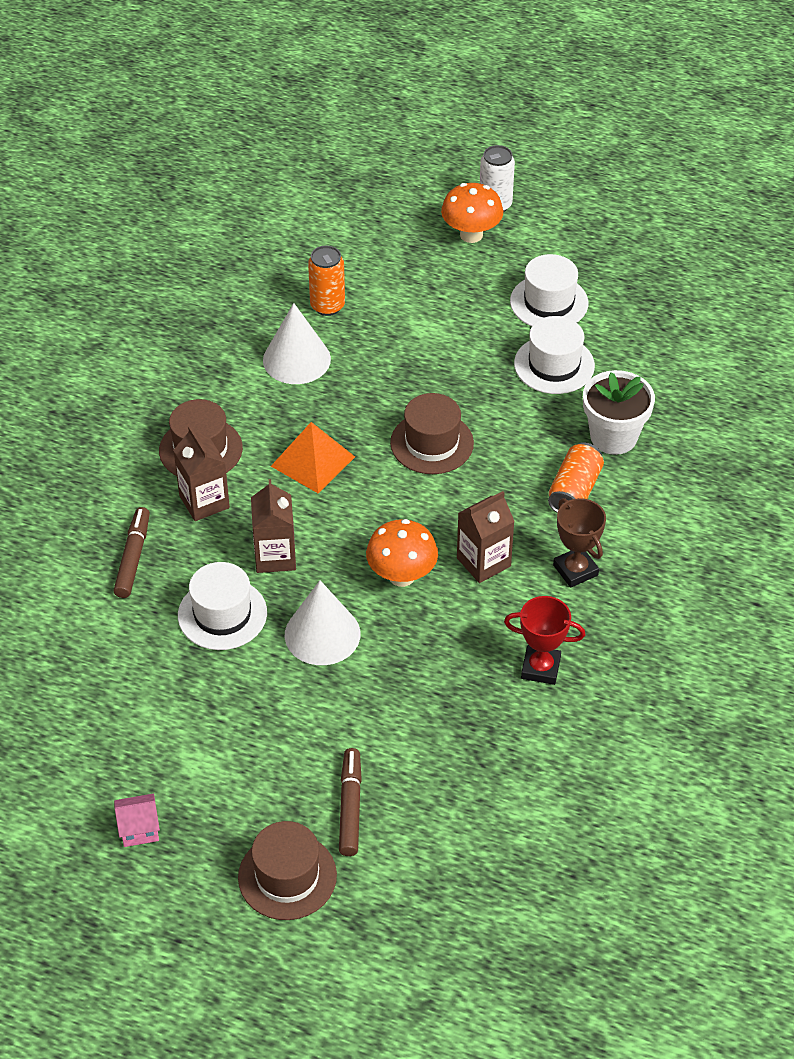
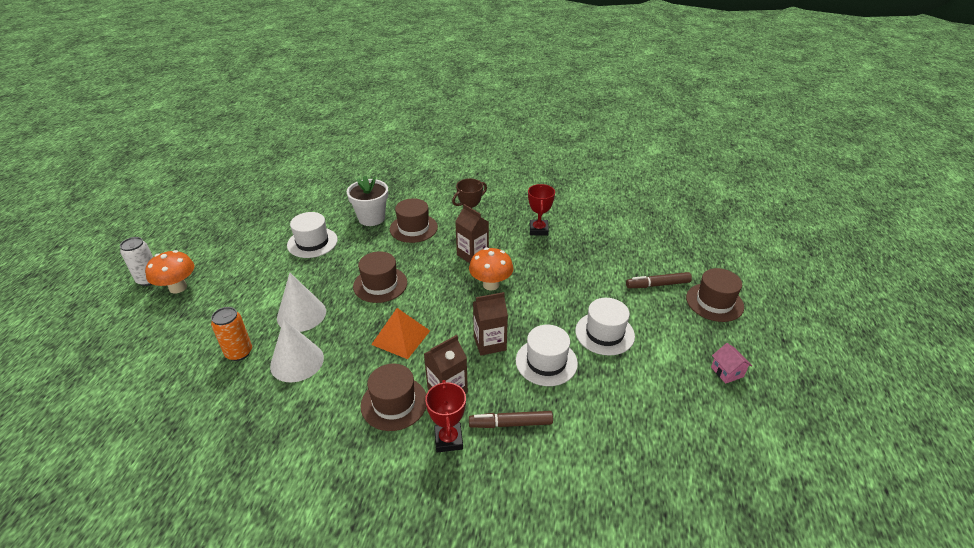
camera: 100 degrees left, 10 degrees down
(130, 496) = (448, 439): none -> red trophy
(322, 634) = (545, 312): white cone -> white cone (301, 314)
(549, 302) = (255, 248): white hat -> white hat (604, 333)
(574, 491) = (413, 228): orange can -> brown hat

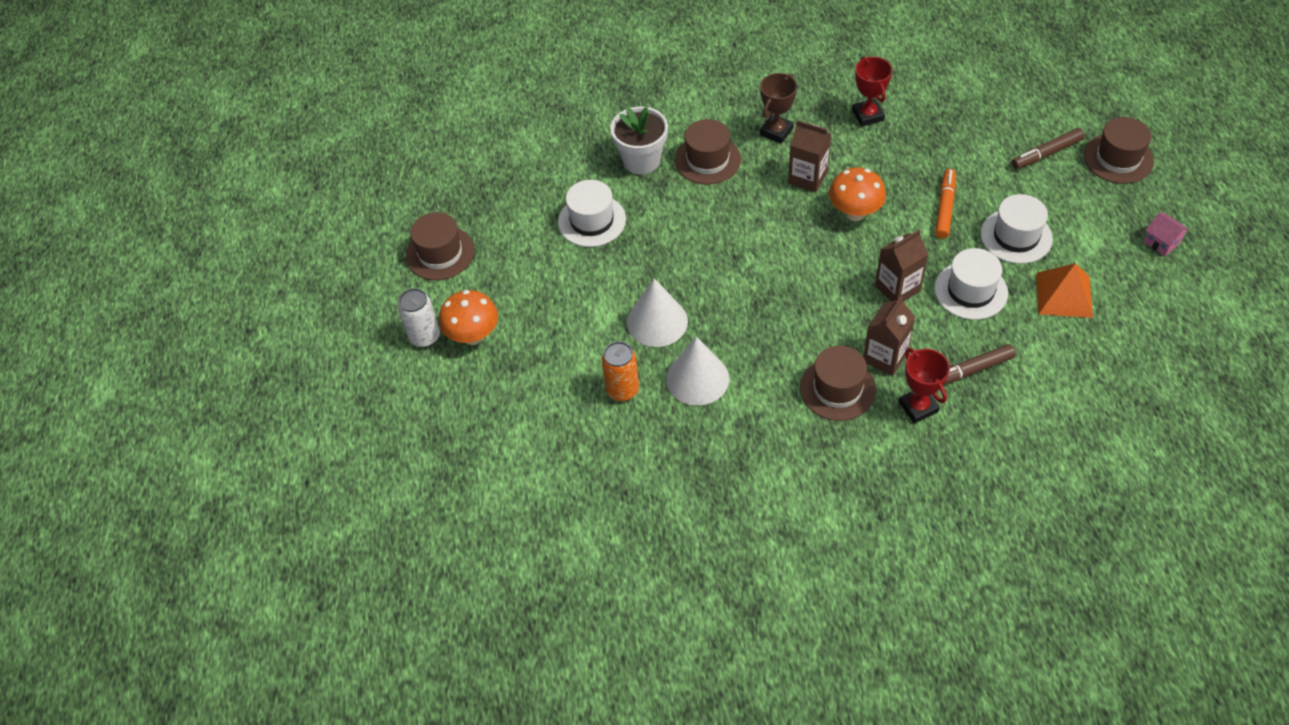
camera: 15 degrees left, 15 degrees up
(380, 284) = (722, 253): brown hat -> brown hat (440, 253)
(400, 337) = (794, 313): orange pyramid -> orange pyramid (1064, 295)
(559, 299) = (945, 208): none -> orange marker

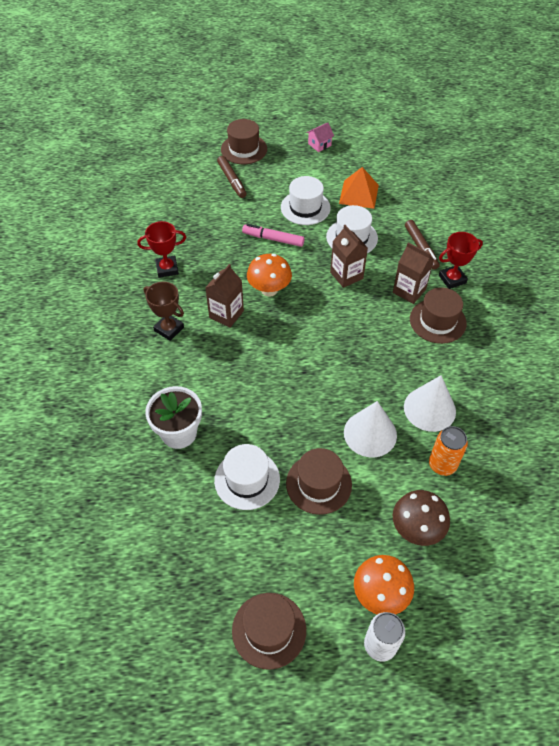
camera: 90 degrees left, 0 degrees up
(543, 365) = (416, 529): none -> brown mushroom
(707, 160) = (190, 381): brown hat -> brown hat (318, 484)
(945, 208) = (273, 239): orange marker -> pink marker

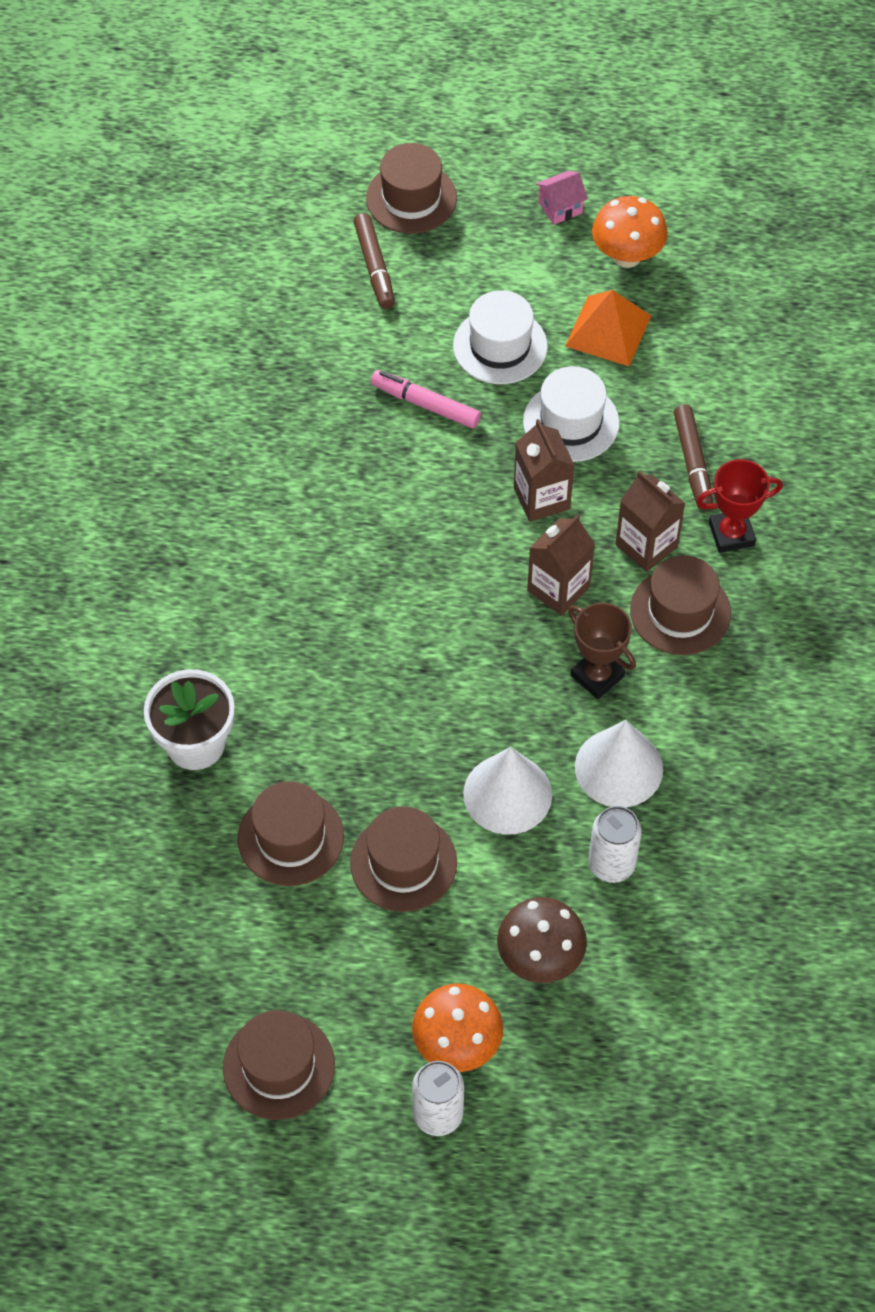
camera: 10 degrees right, 5 degrees up
(167, 269) = (223, 438): red trophy -> none
(169, 329) = (208, 556): brown trophy -> brown trophy (597, 676)
(226, 314) = (312, 543): brown carton -> brown carton (558, 589)
(247, 479) = (290, 837): white hat -> brown hat
(269, 290) = (397, 507): orange mushroom -> orange mushroom (627, 256)
(442, 465) = (611, 864): orange can -> white can

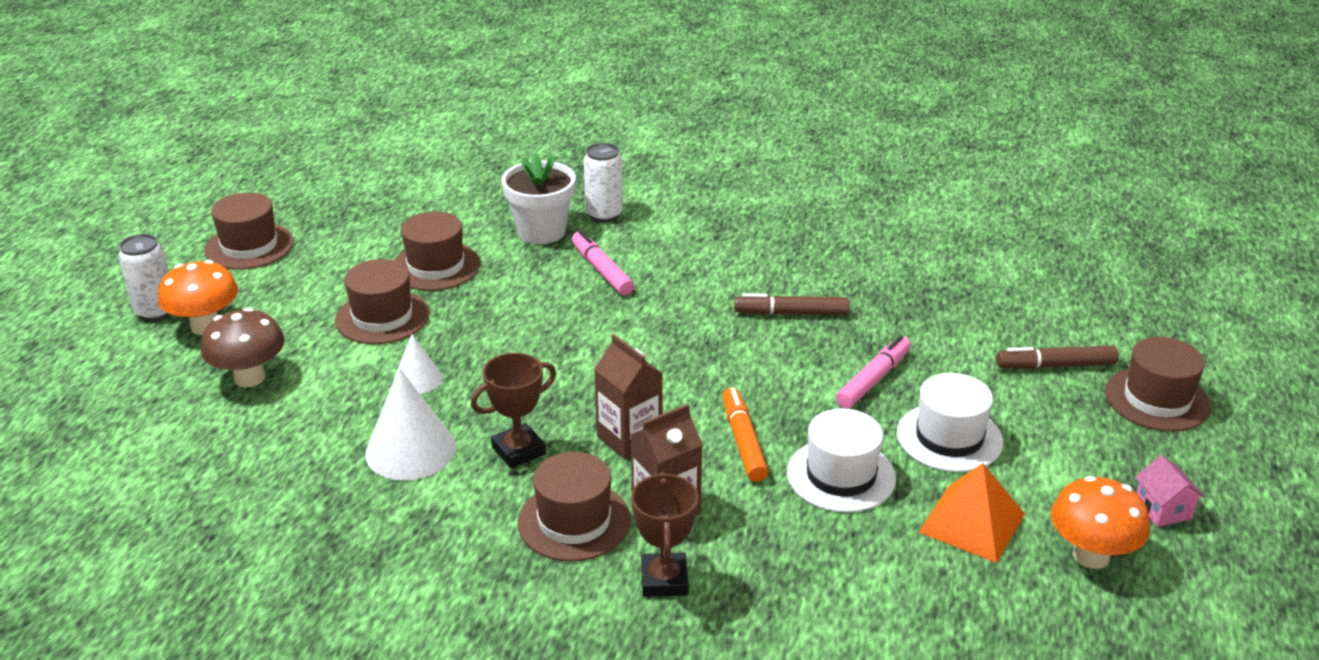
camera: 100 degrees right, 25 degrees down
(271, 664) = (602, 270): none -> pink marker
(507, 794) = (417, 379): white cone -> white cone, size x0.58
(541, 498) = (743, 441): brown carton -> orange marker
(611, 864) = (313, 431): white can -> white can (604, 214)
(692, 463) = (771, 563): brown marker -> brown marker (791, 313)
(731, 534) = (664, 580): red trophy -> brown trophy

